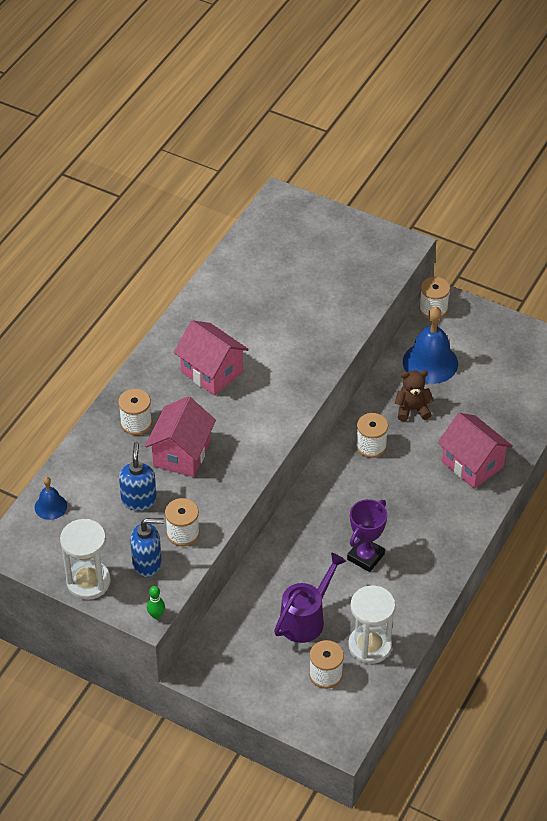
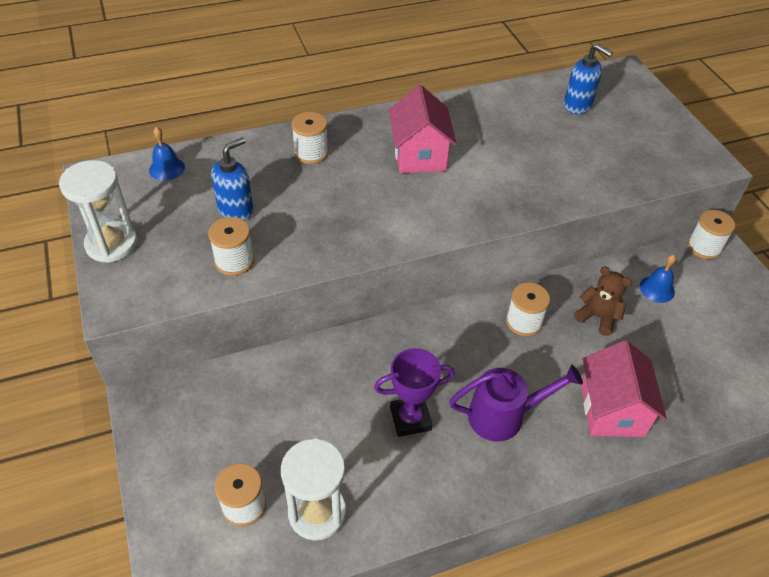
camera: 40 degrees right, 0 degrees up
(147, 563) = (174, 264): blue soap dispenser -> blue soap dispenser (578, 105)
(156, 615) = (121, 313): green bowling pin -> none
(181, 454) = (316, 199): pink house -> none
(306, 618) = (290, 433): purple watering can -> purple watering can (504, 416)
(430, 362) = (657, 289): blue bell -> blue bell, size x0.53

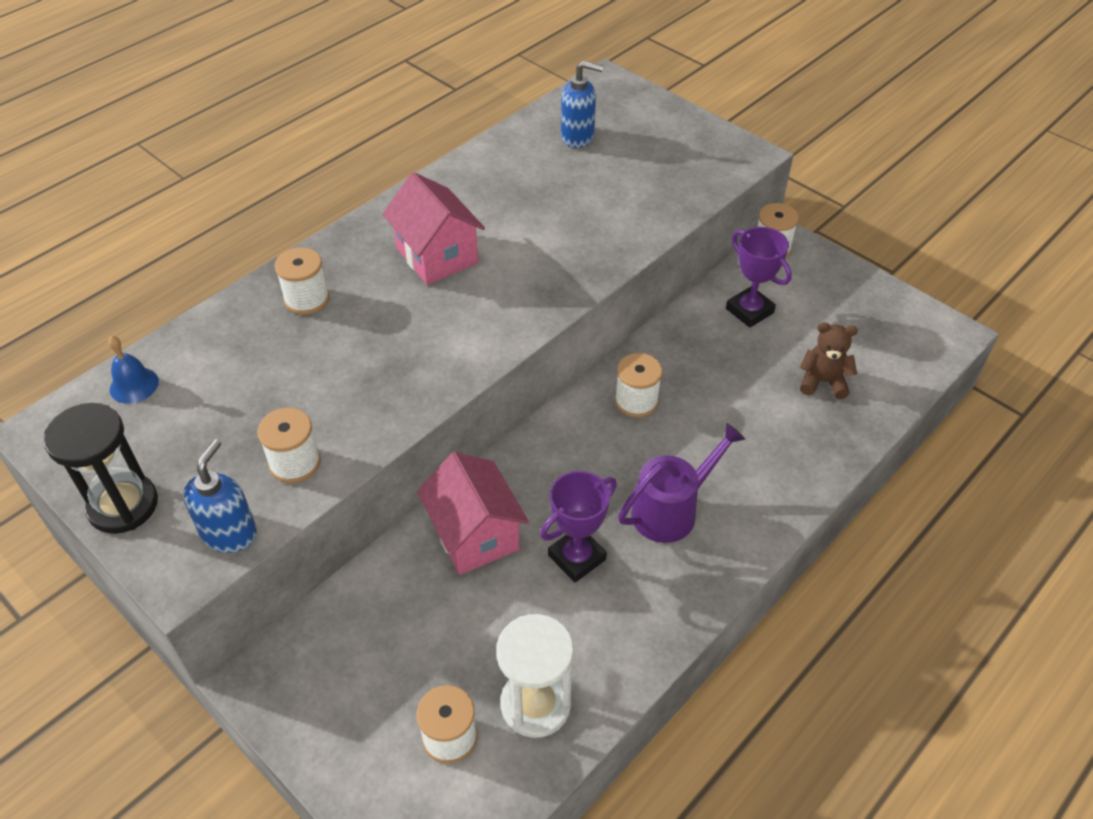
camera: 25 degrees left, 0 degrees up
(111, 244) = (123, 505): white hourglass -> black hourglass
(236, 210) = (257, 402): blue soap dispenser -> blue soap dispenser (230, 533)
(598, 317) = (708, 365): brown teddy bear -> brown teddy bear (823, 382)
(612, 410) = (773, 456): pink house -> pink house (475, 535)
(657, 289) = (749, 311): blue bell -> purple trophy

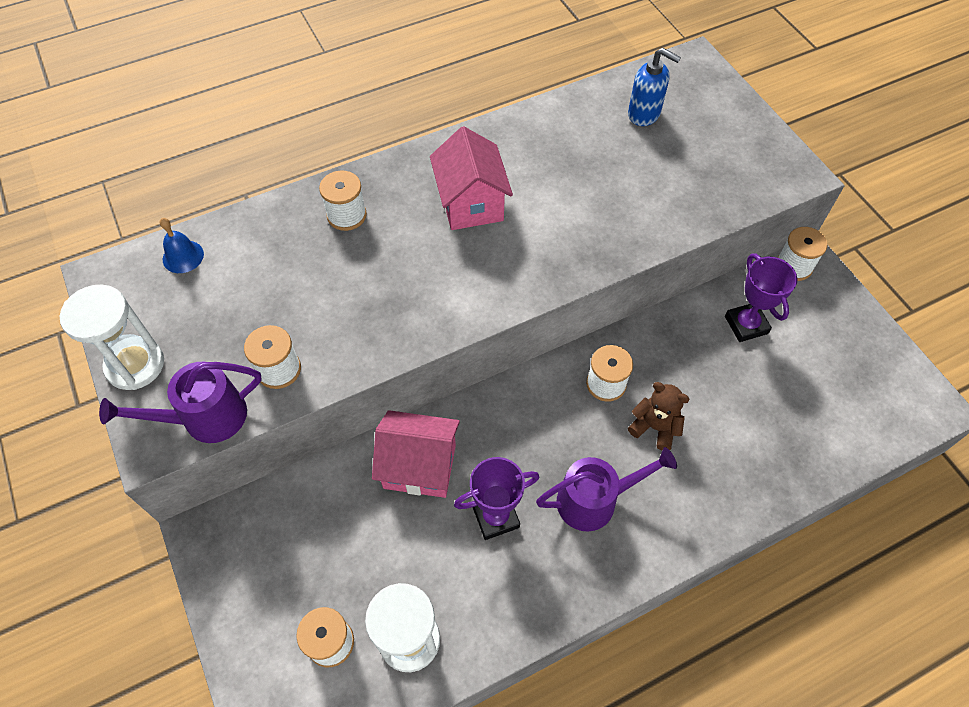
camera: 20 degrees right, 10 degrees up
(123, 505) = (135, 365): black hourglass -> white hourglass
(230, 533) = (204, 418): blue soap dispenser -> purple watering can
(475, 535) = (419, 466): pink house -> pink house turned 75 degrees counterclockwise
(823, 382) = (786, 418): brown teddy bear -> brown teddy bear (655, 427)

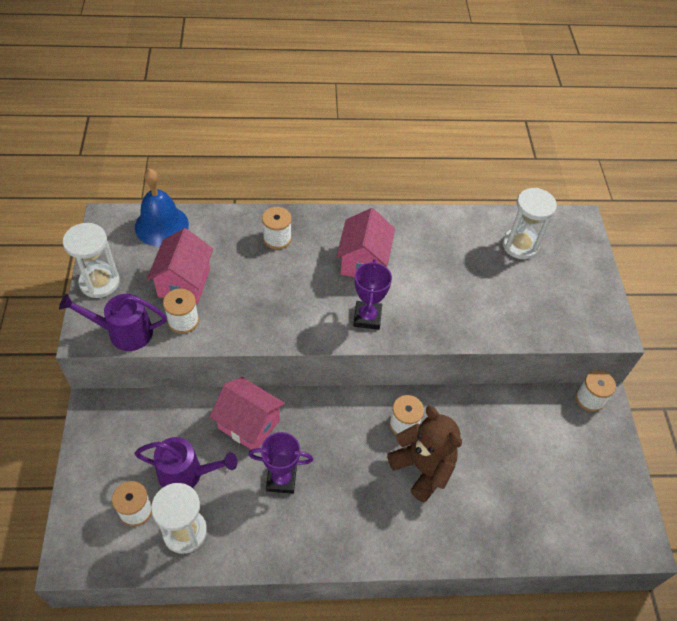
camera: 20 degrees right, 5 degrees down
(183, 256) = (161, 225): blue bell -> blue bell, size x1.89
(254, 319) = (184, 283): none -> pink house
(595, 500) = (354, 498): purple watering can -> purple watering can (187, 473)
(644, 114) = (520, 245): blue soap dispenser -> white hourglass
(655, 427) = (423, 468): brown teddy bear -> brown teddy bear, size x1.70
(746, 325) = (529, 425): purple trophy -> purple trophy (367, 317)

